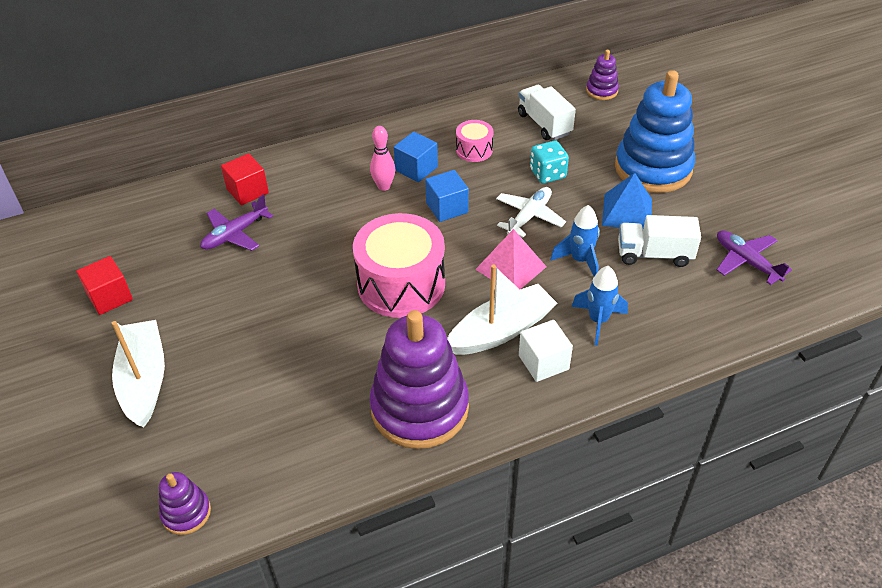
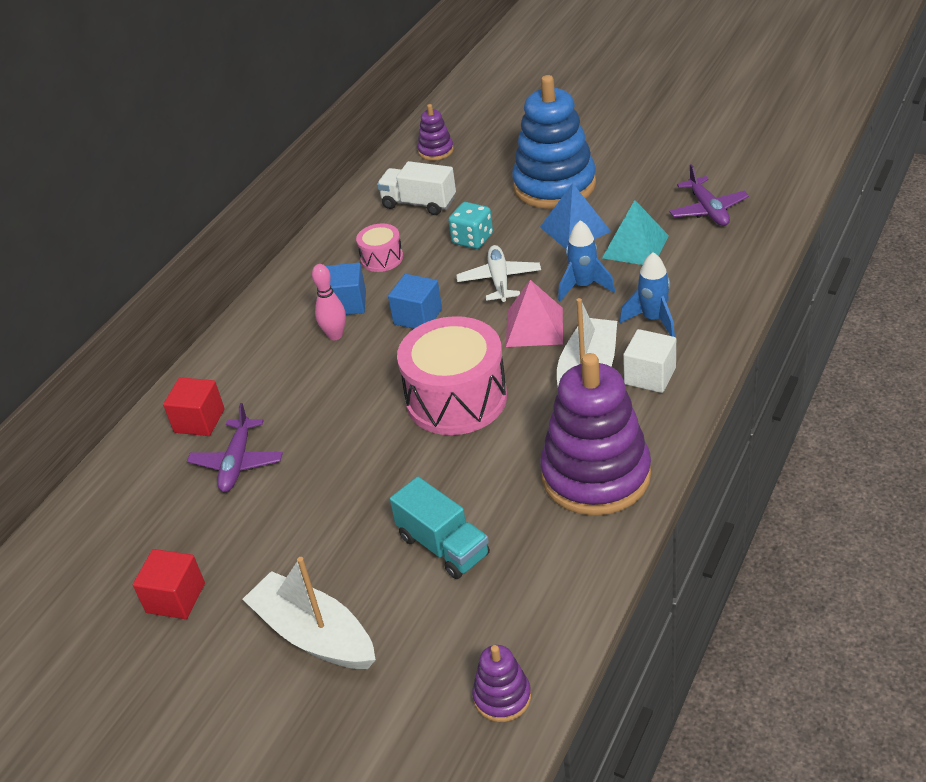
camera: 35 degrees left, 5 degrees down
(274, 381) = (443, 546): none -> turquoise truck
(654, 254) = (635, 246): white truck -> turquoise pyramid
(746, 261) = (708, 210): purple plane -> purple plane turned 120 degrees counterclockwise

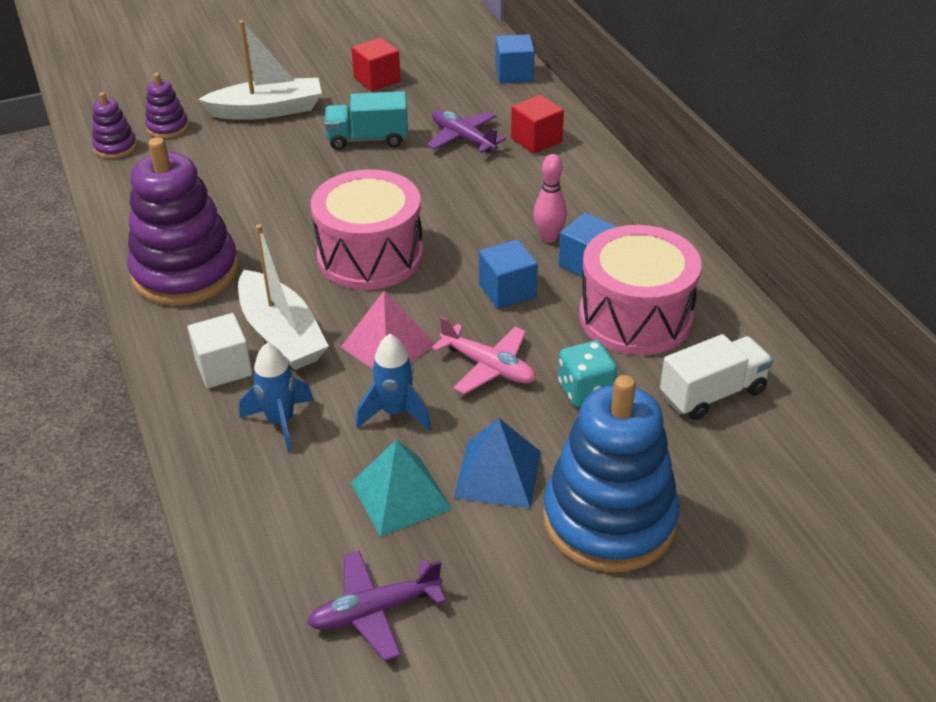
camera: 125 degrees right, 0 degrees up
(83, 507) = (514, 74): none -> blue cube
(382, 258) = (635, 317): pink drum -> pink drum, size x2.05
(436, 151) = (828, 473): purple stacking toy -> purple stacking toy (168, 127)
(443, 546) = (246, 180): turquoise truck -> turquoise truck (368, 139)
(499, 280) = (488, 367): white plane -> pink plane
(708, 210) = (374, 611): purple plane -> purple plane turned 45 degrees counterclockwise

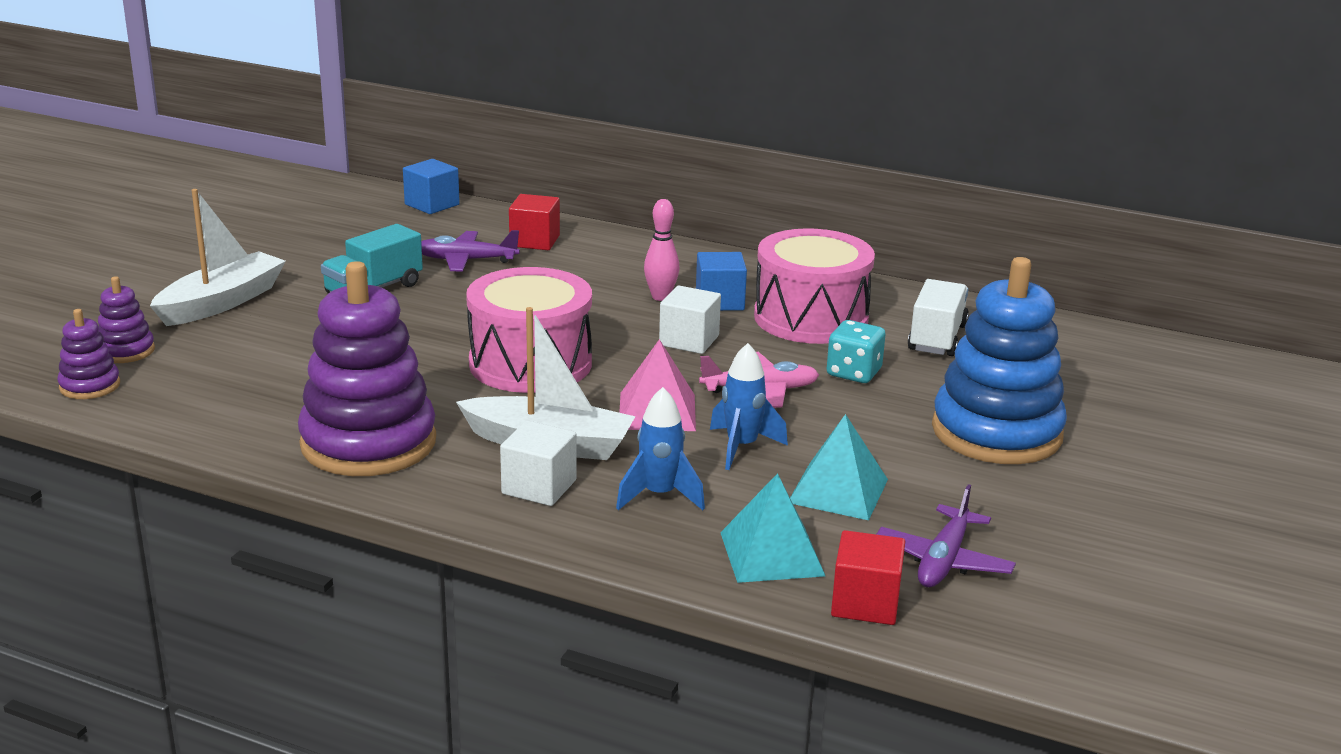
camera: 45 degrees left, 15 degrees down
(273, 520) = (772, 554): none -> turquoise pyramid
(377, 80) = (300, 246): red cube -> red cube (865, 603)
(498, 474) = (882, 445): blue pyramid -> none
(507, 291) = (689, 340): blue cube -> white cube

